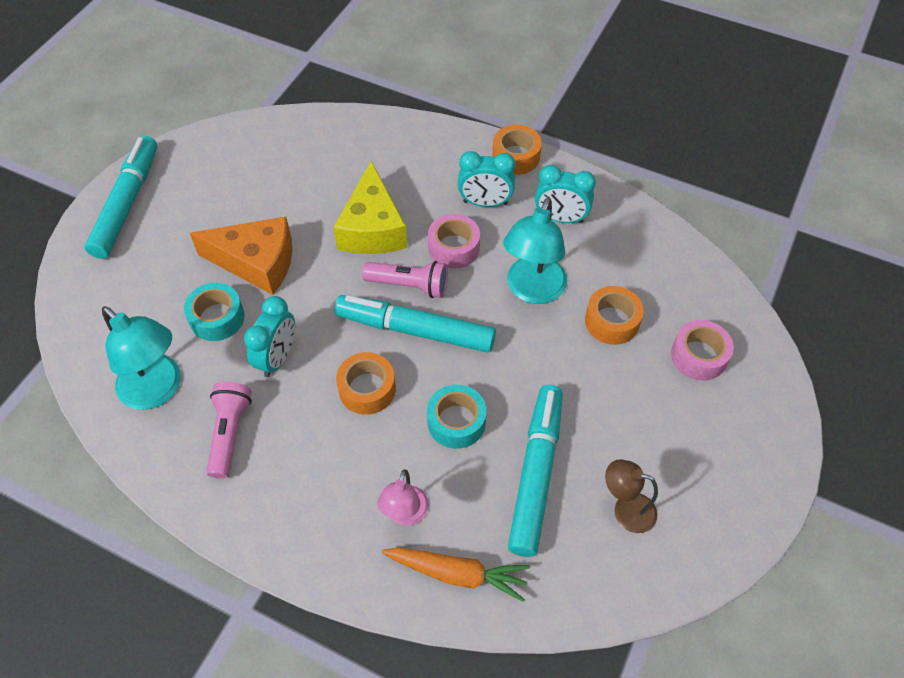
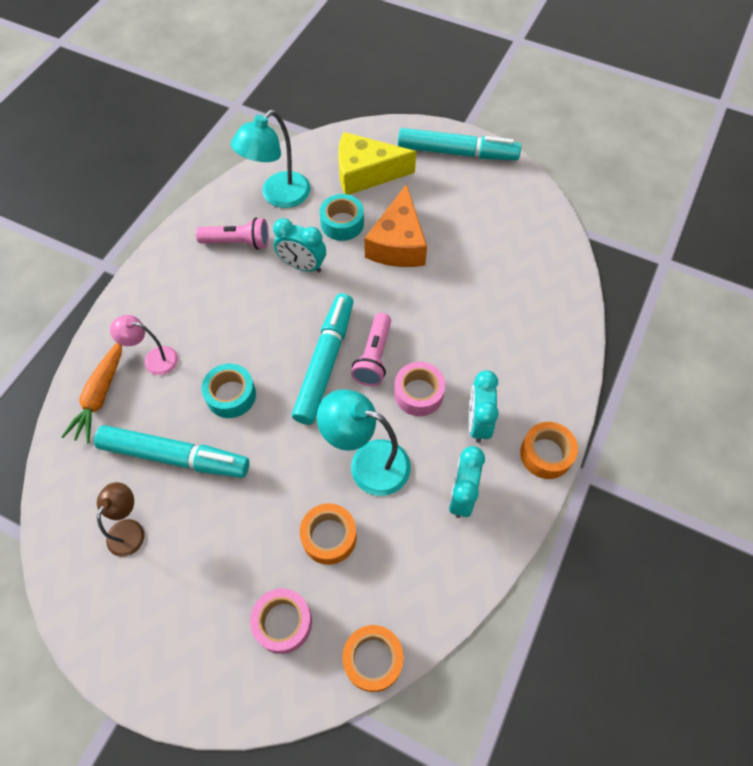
camera: 90 degrees right, 5 degrees up
(367, 389) = (268, 329): orange tape -> orange tape (373, 659)
(372, 228) = (439, 326): yellow cheese -> yellow cheese (366, 173)

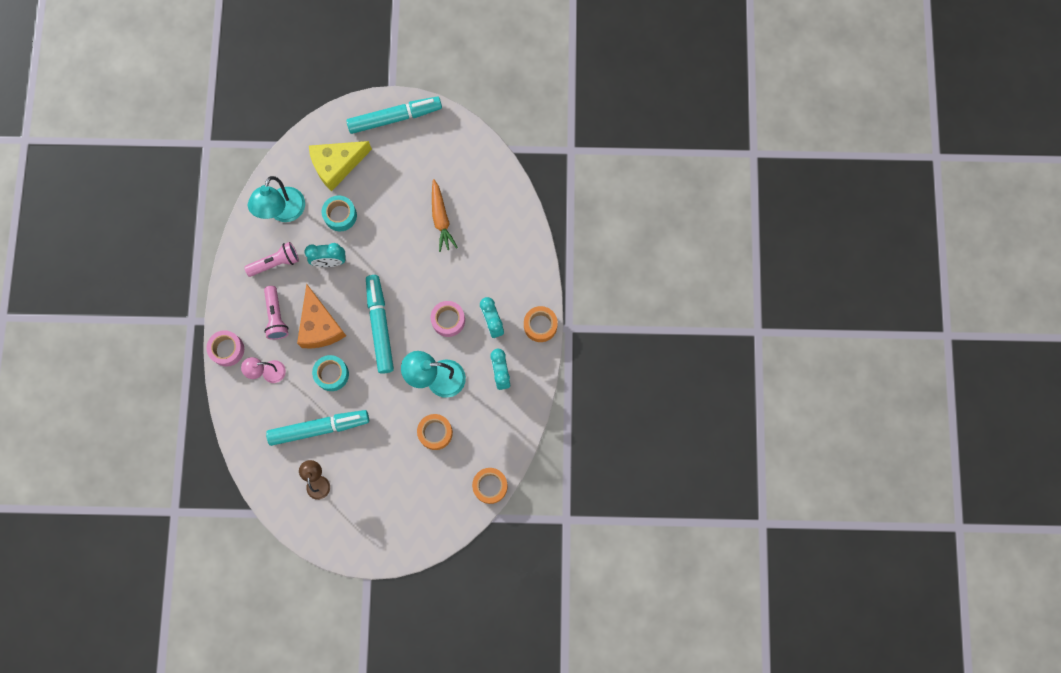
camera: 25 degrees left, 15 degrees up
(100, 396) = (249, 412): orange carrot -> orange carrot (441, 219)
(283, 622) = (432, 490): pink tape -> pink tape (227, 349)
(374, 357) = (409, 308): pink flashlight -> pink flashlight (276, 316)
(398, 243) = (386, 215): orange cheese -> orange cheese (320, 326)

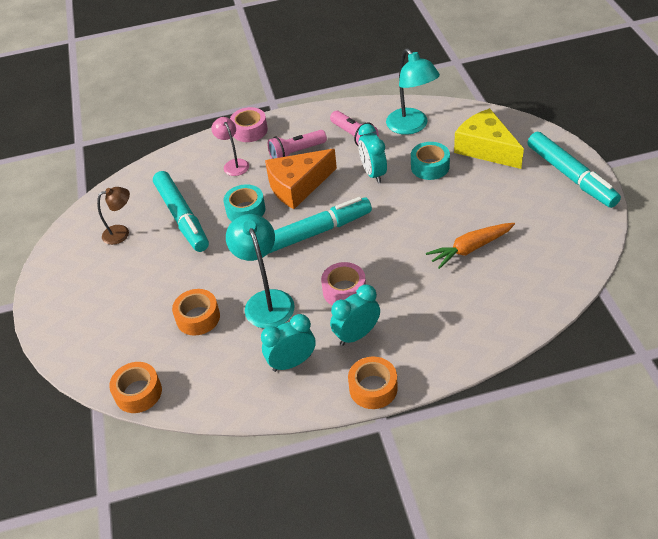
camera: 80 degrees right, 30 degrees down
(283, 212) = (411, 127): turquoise lamp -> turquoise lamp turned 120 degrees counterclockwise

